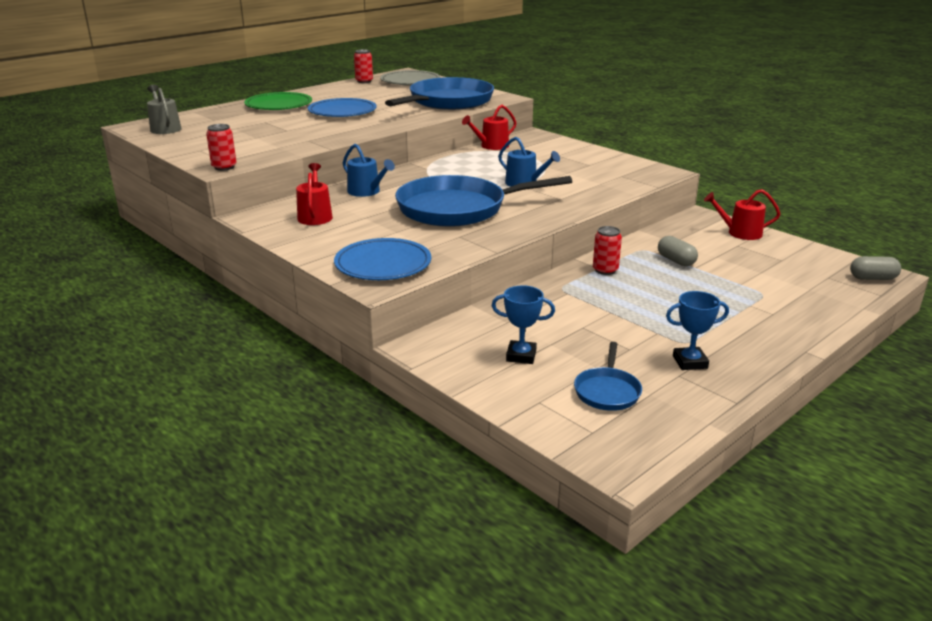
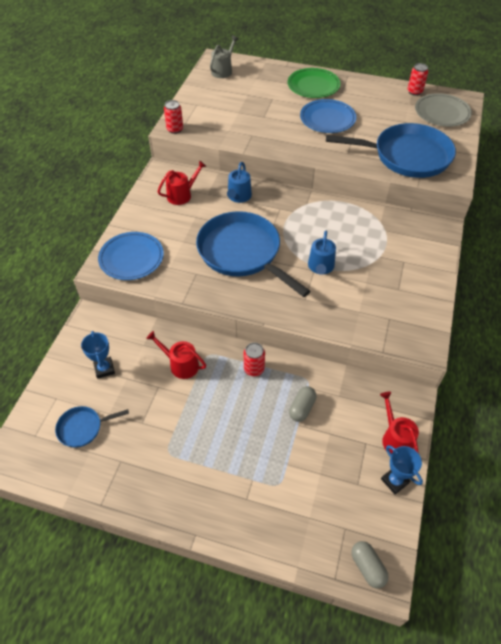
camera: 60 degrees right, 25 degrees up
(491, 146) = (388, 216): red watering can -> red watering can (181, 365)
(690, 362) = (141, 463): blue trophy -> blue trophy (394, 481)

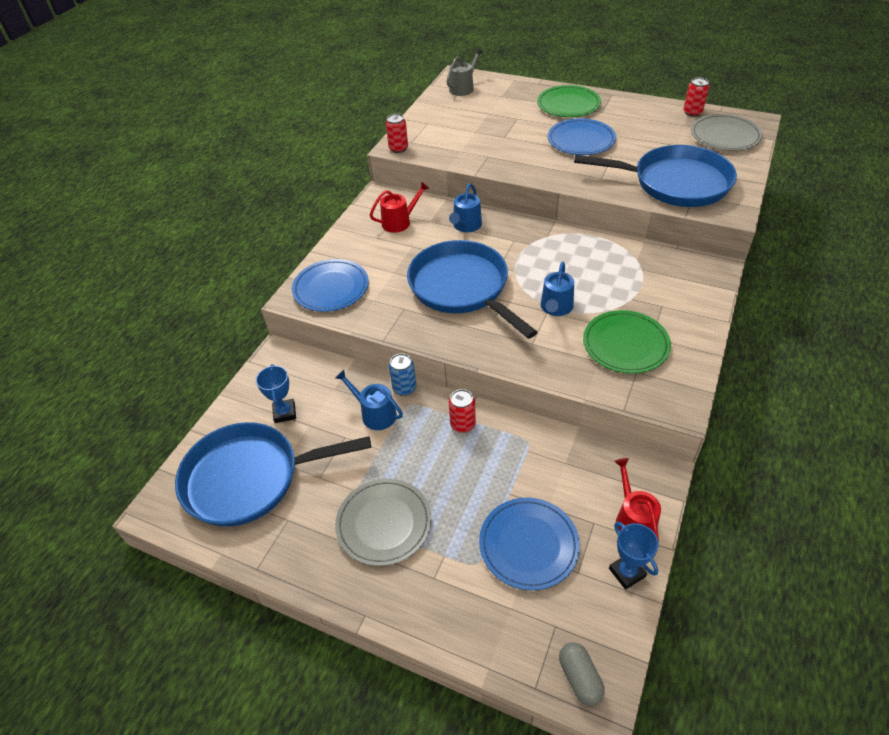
camera: 10 degrees right, 5 degrees down
(83, 428) = (249, 478): blue pan -> blue pan, size x2.19
(181, 365) = (375, 414): red watering can -> blue watering can
(200, 457) = (384, 523): none -> grey plate
(202, 341) = (404, 388): none -> blue can
(302, 408) = (517, 474): grey capsule -> none
(317, 465) = (528, 545): none -> blue plate
(379, 296) = (625, 344): none -> green plate

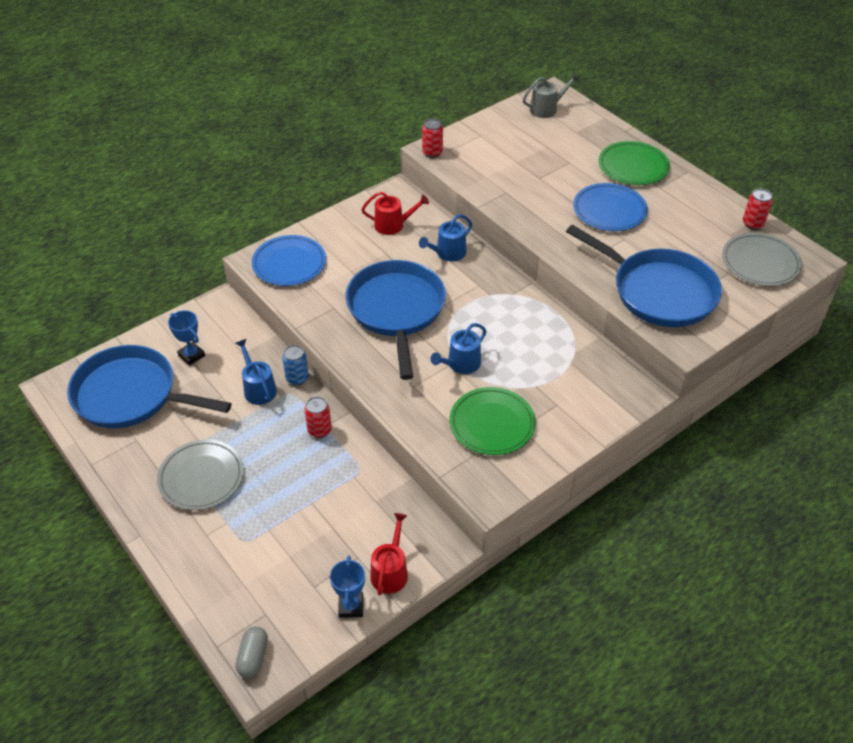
camera: 25 degrees right, 0 degrees up
(285, 413) = (191, 355): blue trophy -> blue trophy turned 60 degrees counterclockwise
(528, 545) = (294, 547): blue plate -> none

